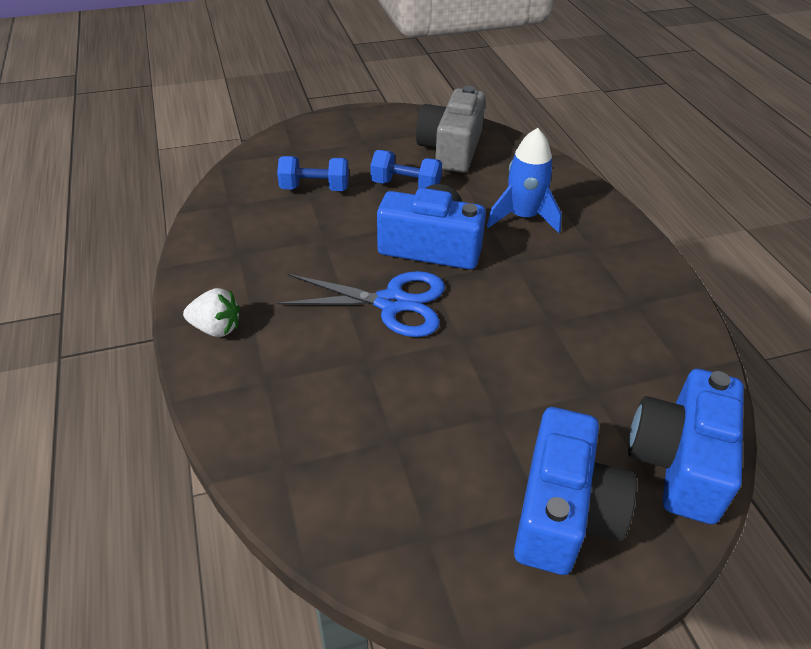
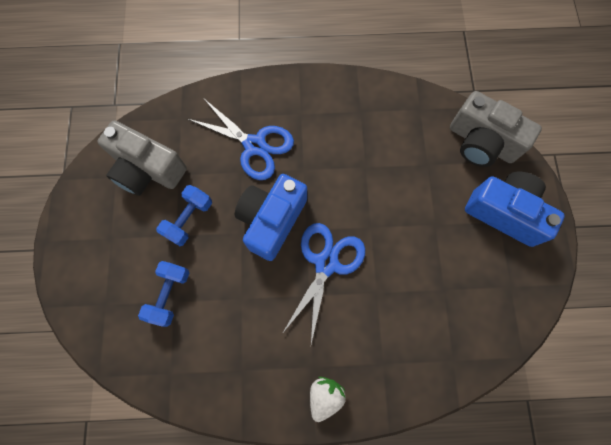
camera: 75 degrees left, 30 degrees up
(523, 217) = (254, 145): blue rocket -> blue scissors
(679, 462) = (481, 142): blue camera -> grey camera

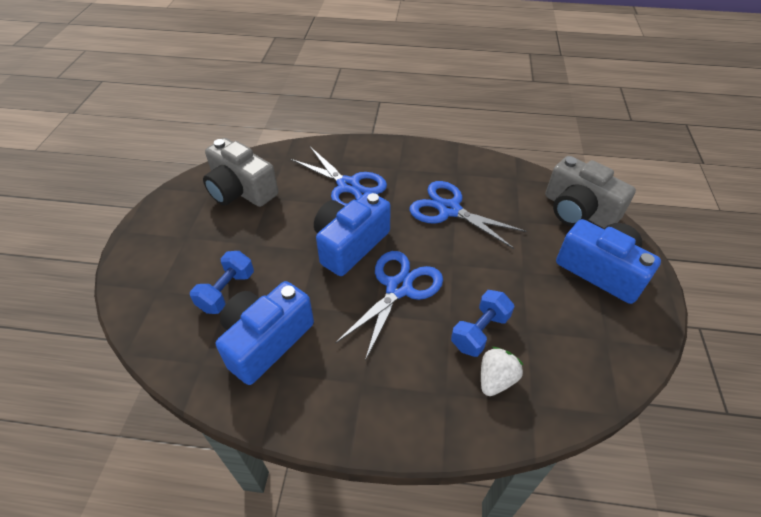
camera: 10 degrees right, 25 degrees down
(189, 219) = (267, 233): blue dumbbell -> blue dumbbell (480, 332)
(220, 341) = (266, 340): none -> blue camera
(325, 396) = (371, 415): white strawberry -> white strawberry (496, 379)
(359, 161) = (449, 209): none -> blue scissors

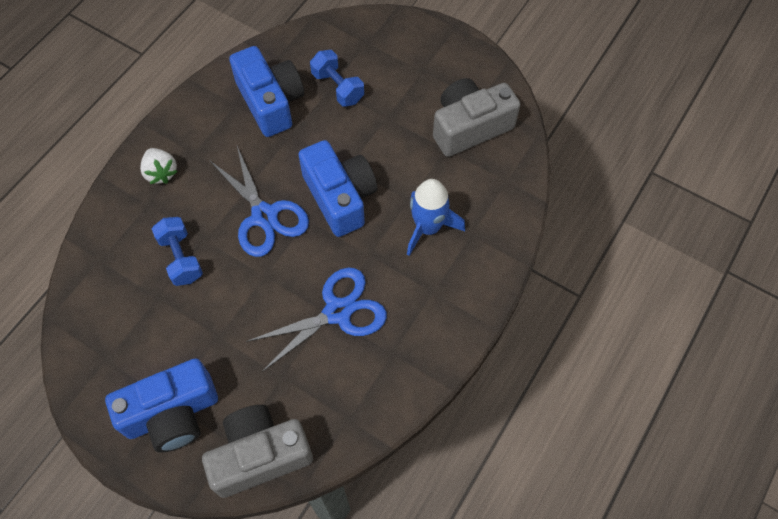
camera: 115 degrees right, 15 degrees up
(348, 186) = (428, 227): blue scissors -> blue rocket
(496, 379) = (134, 245): white strawberry -> white strawberry (161, 173)

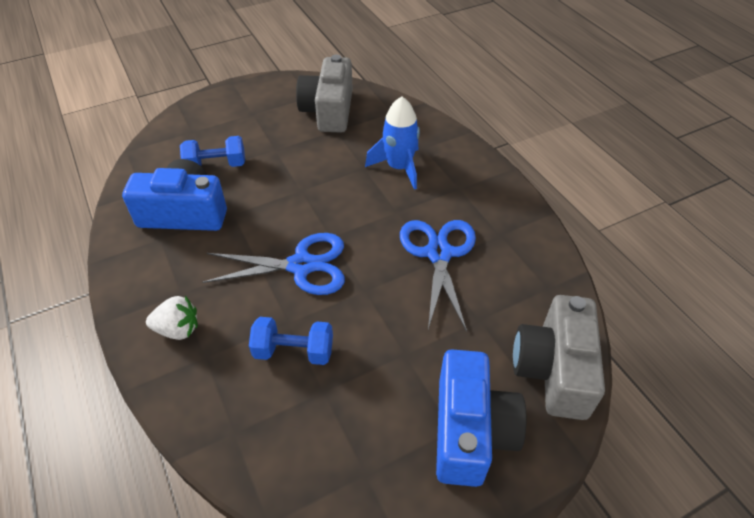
camera: 60 degrees left, 15 degrees down
(340, 197) = (326, 207): blue camera -> none

